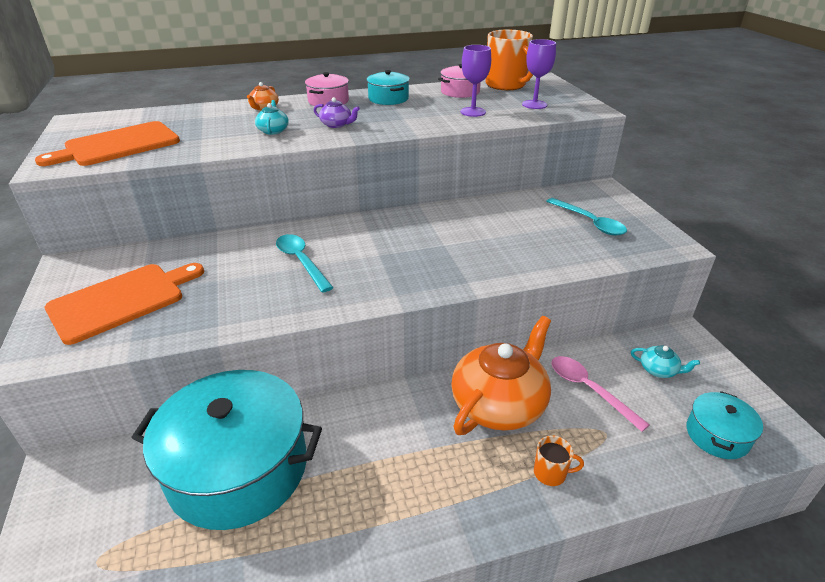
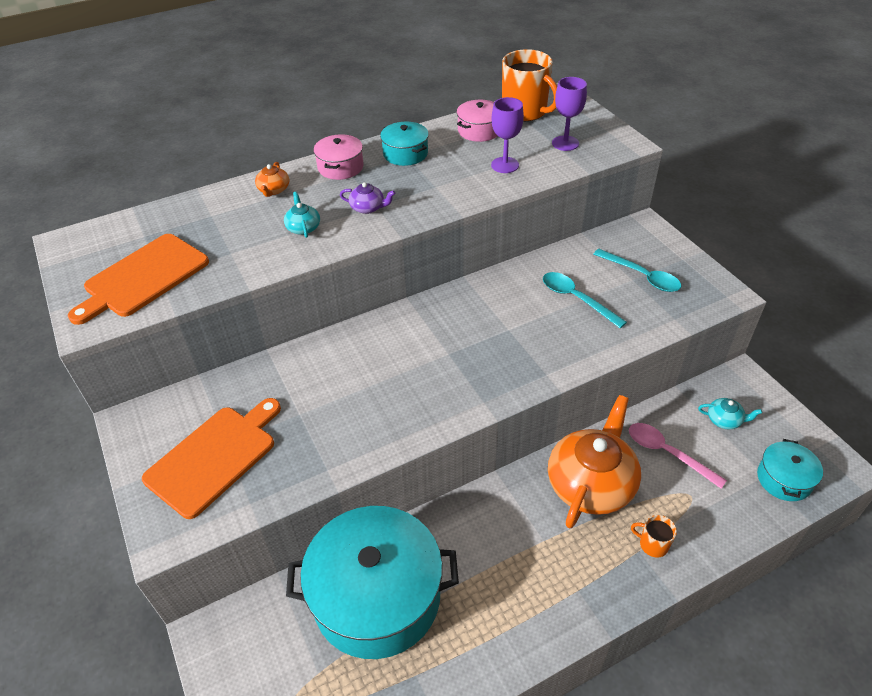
camera: 10 degrees left, 10 degrees up
(301, 261) = (374, 376): turquoise spoon -> turquoise spoon (576, 299)
(551, 473) = (652, 544): orange mug -> orange mug turned 150 degrees counterclockwise

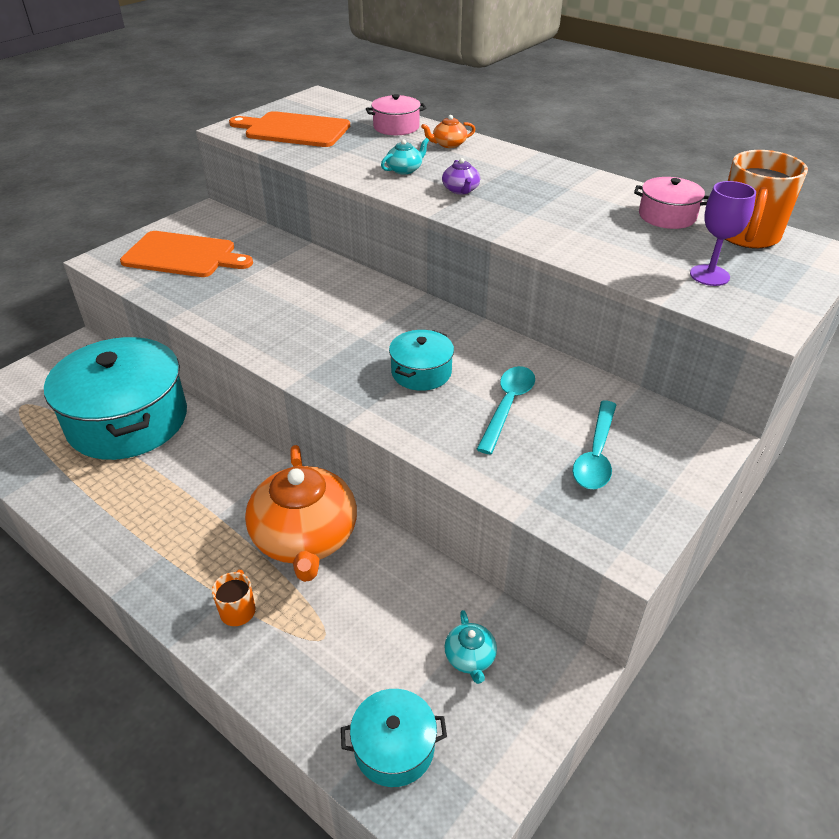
camera: 65 degrees right, 5 degrees down
(340, 167) = (513, 162): pink pot -> pink pot (396, 127)
(405, 154) = (572, 187): turquoise pot -> turquoise pot (421, 372)
(505, 165) = (614, 245): purple goblet -> none
(591, 483) = (305, 538): orange teapot -> orange teapot turned 75 degrees clockwise
(667, 453) = (381, 602): pink spoon -> none

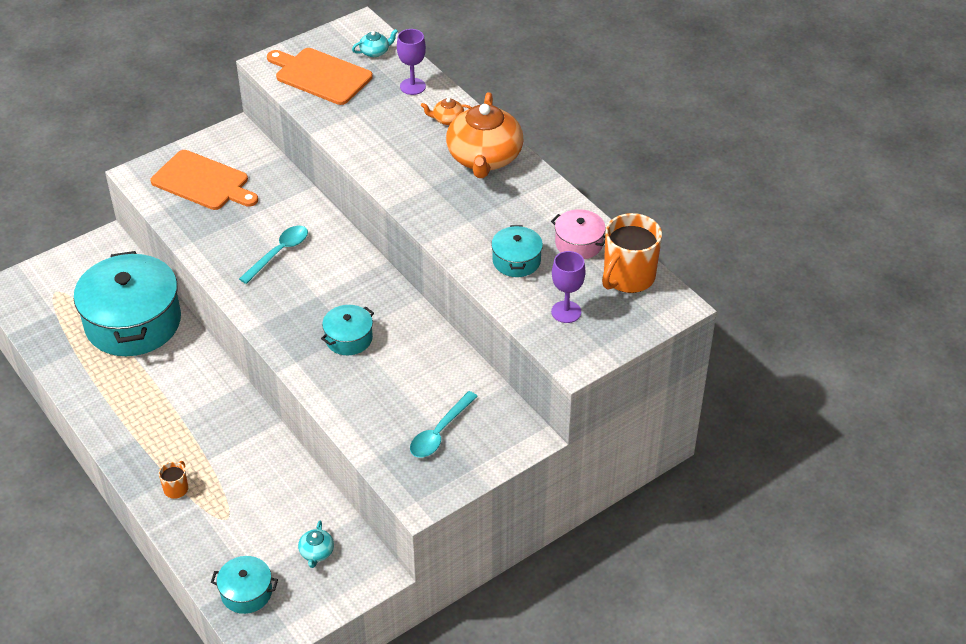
camera: 15 degrees right, 5 degrees up
(305, 538) = (237, 447): orange teapot -> orange teapot (484, 158)
(396, 127) = (412, 86): pink pot -> purple goblet
(405, 169) = (393, 147): turquoise teapot -> turquoise teapot (375, 52)
(461, 190) = (428, 182): purple teapot -> none
(507, 406) = (398, 380): turquoise spoon -> turquoise spoon (279, 253)
(611, 239) = (516, 261): none -> turquoise pot

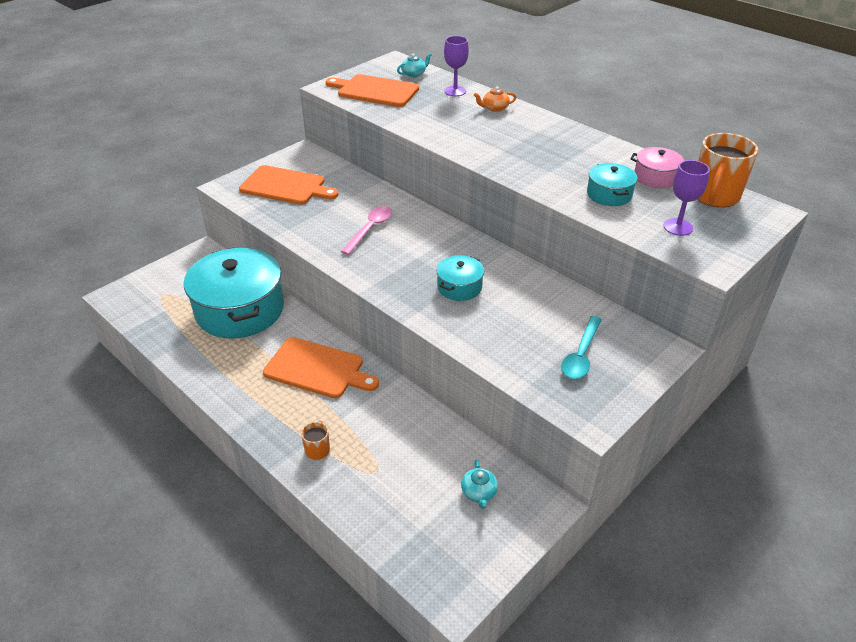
camera: 10 degrees left, 5 degrees down
(197, 403) = (317, 369): none -> orange cutting board
(246, 592) = (421, 545): turquoise pot -> none
(279, 253) = (370, 229): turquoise spoon -> pink spoon
(484, 158) = (539, 129): orange teapot -> none

